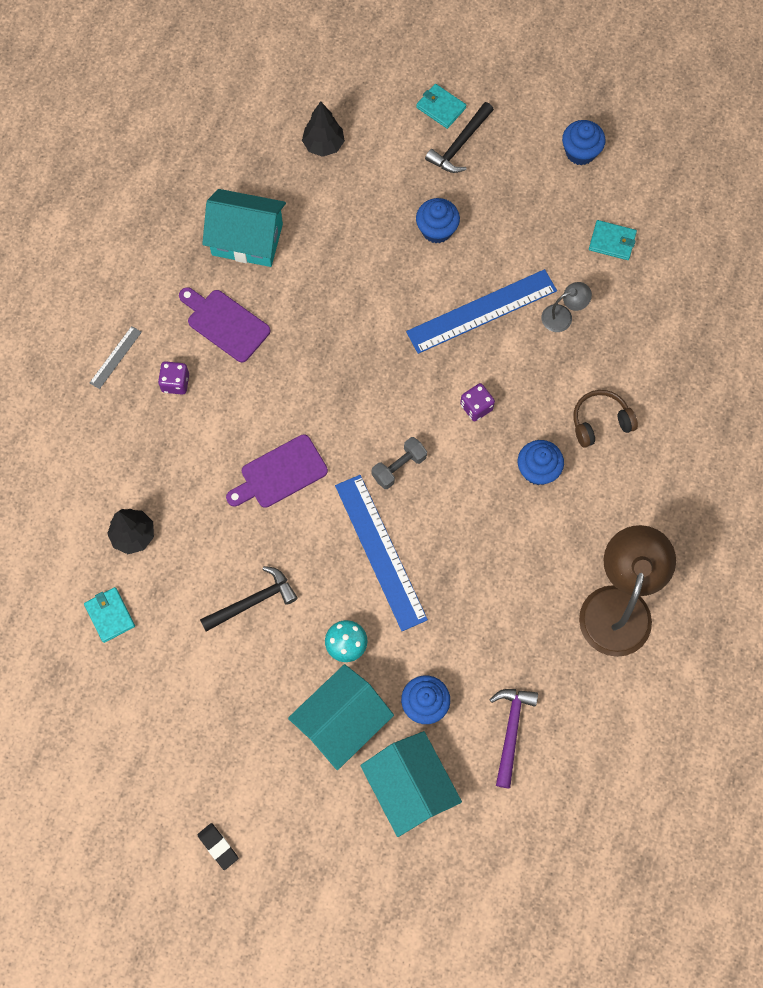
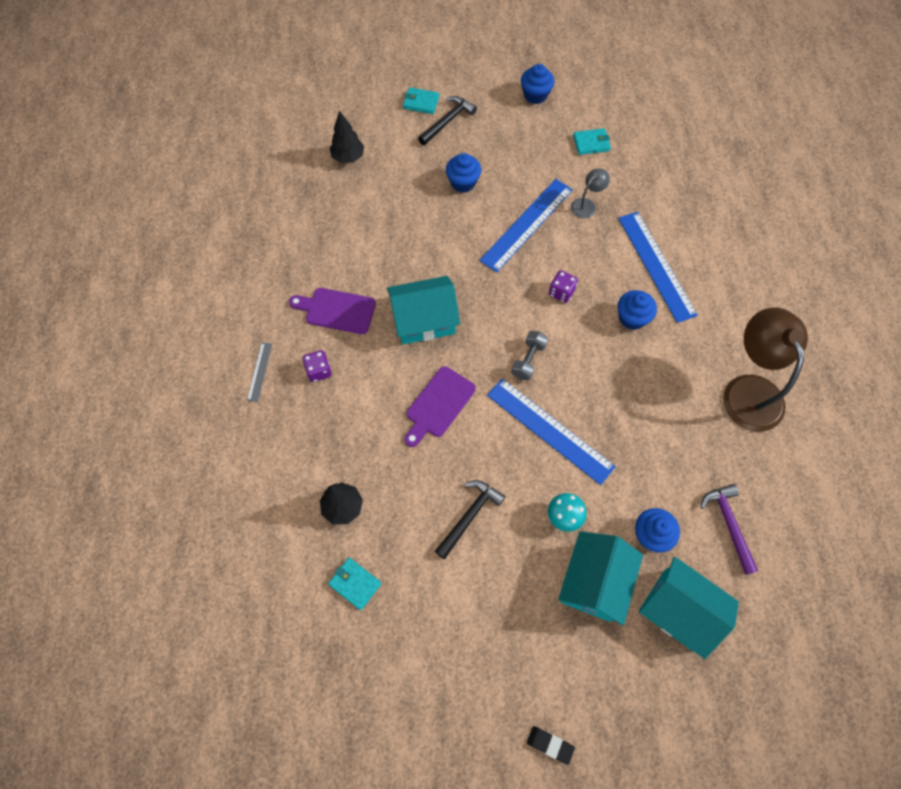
camera: 25 degrees left, 5 degrees down
(247, 239) = (323, 243): turquoise house -> turquoise house (424, 320)
(459, 145) = (448, 121): black hammer -> black hammer turned 150 degrees counterclockwise
(600, 422) = (656, 266): brown headphones -> blue ruler

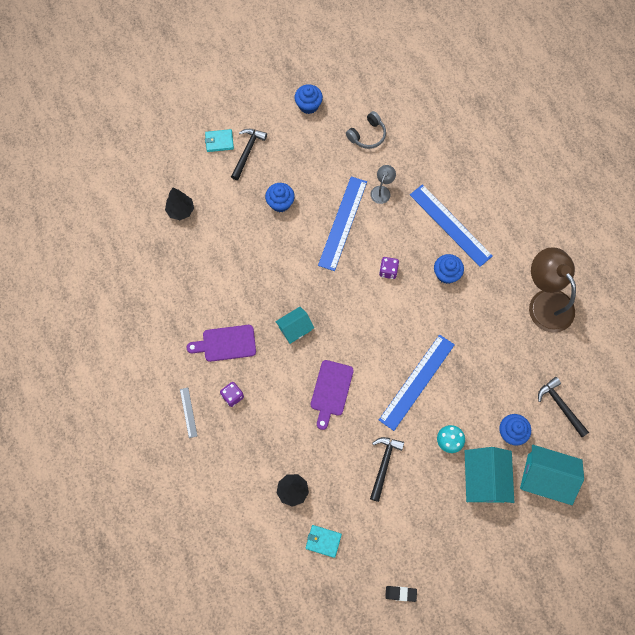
camera: 20 degrees left, 5 degrees up
(424, 320) = (295, 328): turquoise house -> turquoise house, size x0.61
(528, 360) = (383, 333): grey dumbbell -> none
(549, 430) = (417, 382): blue ruler -> blue ruler turned 75 degrees counterclockwise
(550, 744) = (492, 596): black eraser -> black eraser (400, 593)
(591, 143) = (367, 135): turquoise wallet -> grey headphones
(729, 524) = (560, 406): purple hammer -> black hammer

